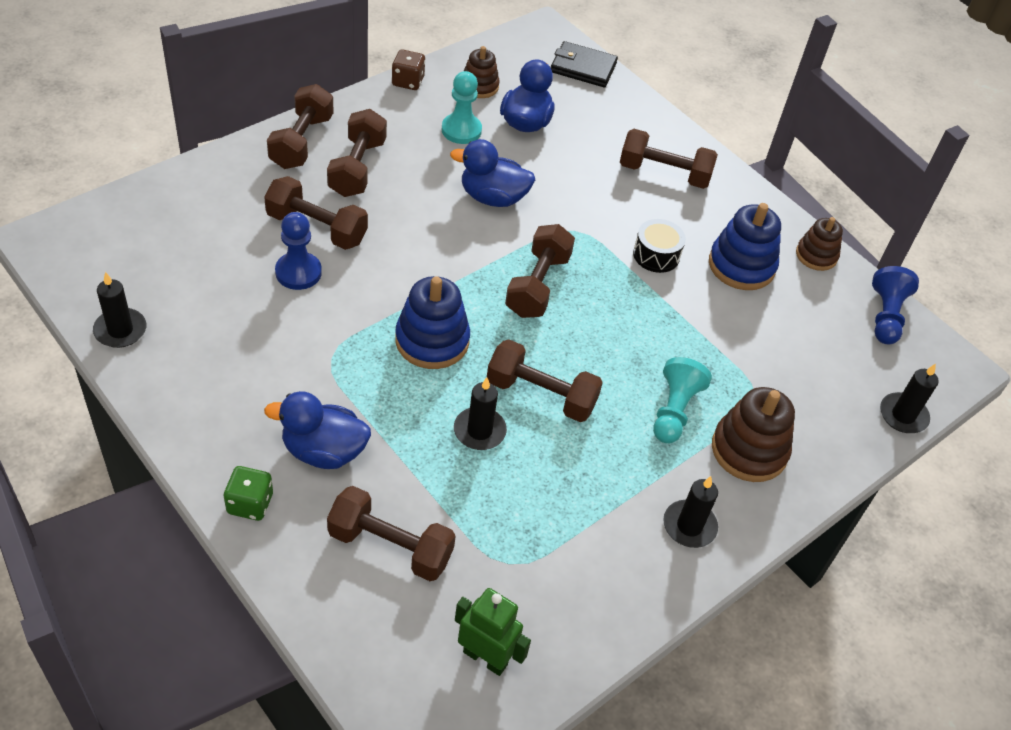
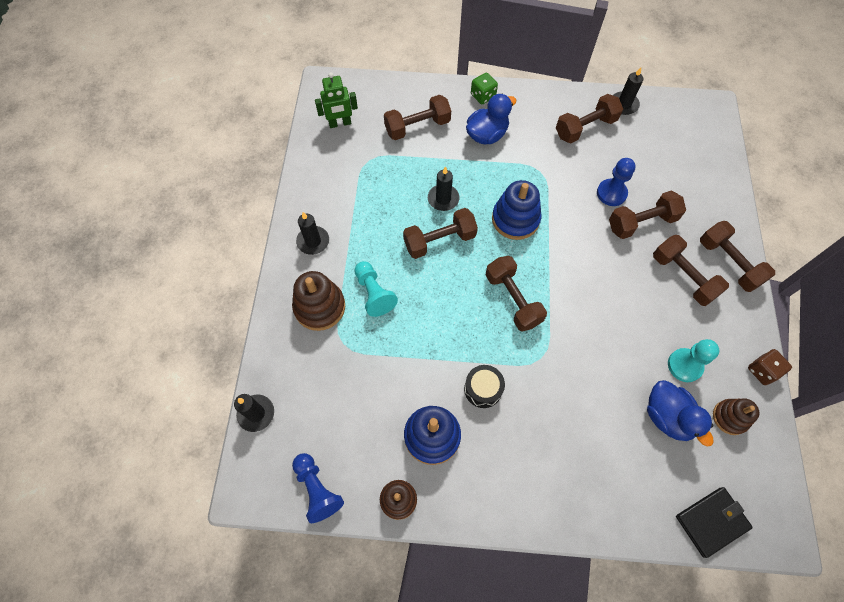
camera: 140 degrees right, 15 degrees up
(493, 197) = (604, 333): blue duck -> none
(664, 173) = (550, 469): brown dumbbell -> brown dumbbell (585, 128)

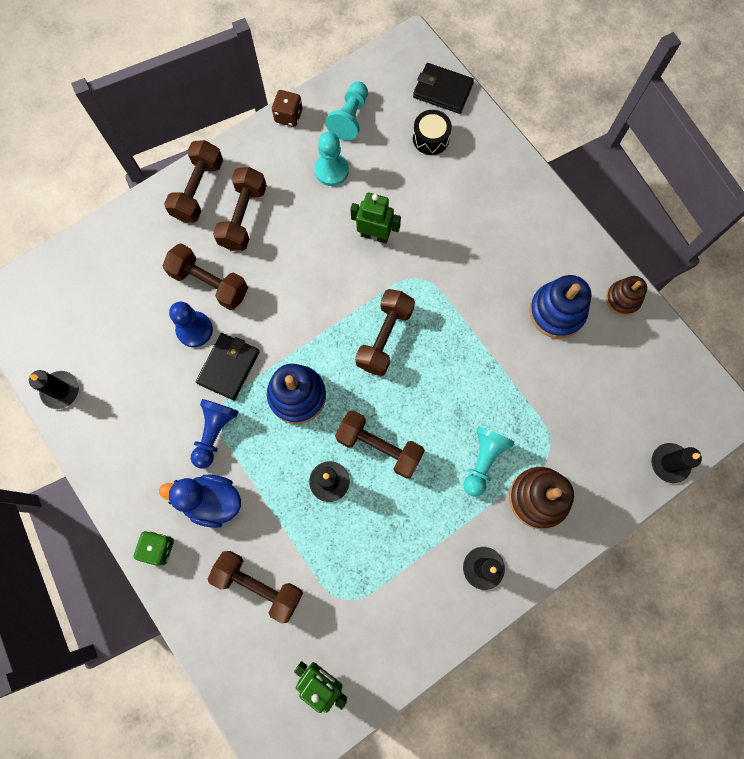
camera: 130 degrees left, 10 degrees up
(317, 489) = (672, 362): blue pawn -> blue pawn (214, 433)
(483, 389) = (485, 302): black drum -> black drum (431, 138)
(568, 195) = (228, 367): none -> black wallet
(585, 128) = (124, 407): brown dumbbell -> none
(601, 354) = (374, 235): none -> green robot
(667, 417) = (387, 158): blue duck -> none
(730, 417) = (350, 118): brown stacking toy -> turquoise pawn

